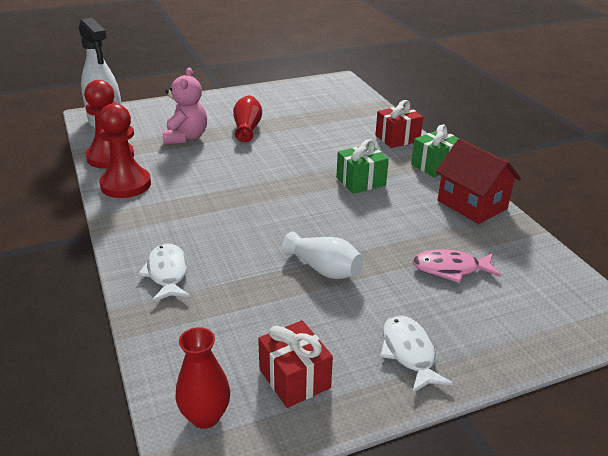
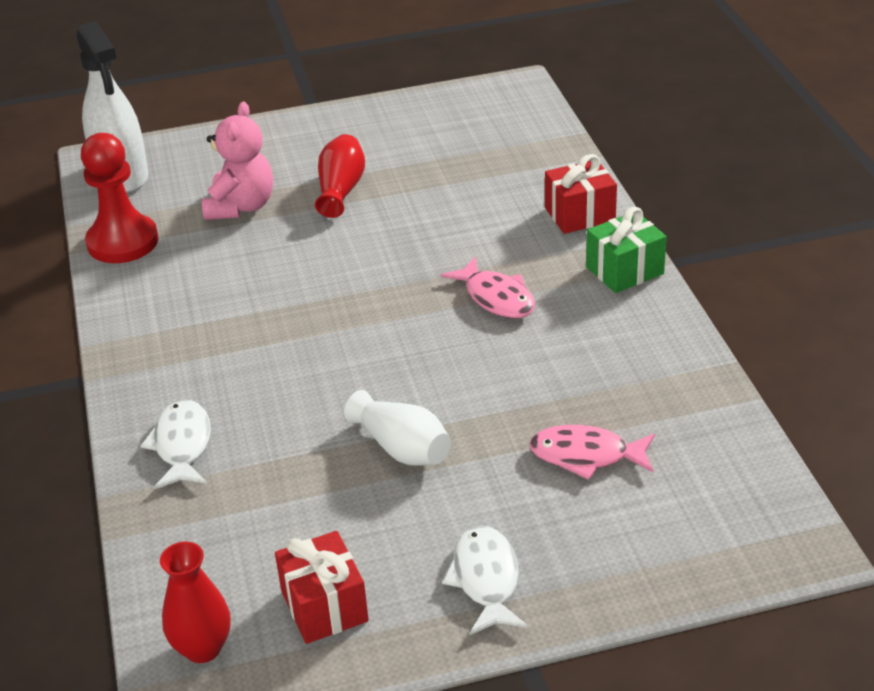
camera: 10 degrees right, 5 degrees up
(126, 184) = (140, 294): red pawn -> none
(361, 181) = (496, 298): green gift -> pink fish
(472, 205) = (658, 346): red house -> none

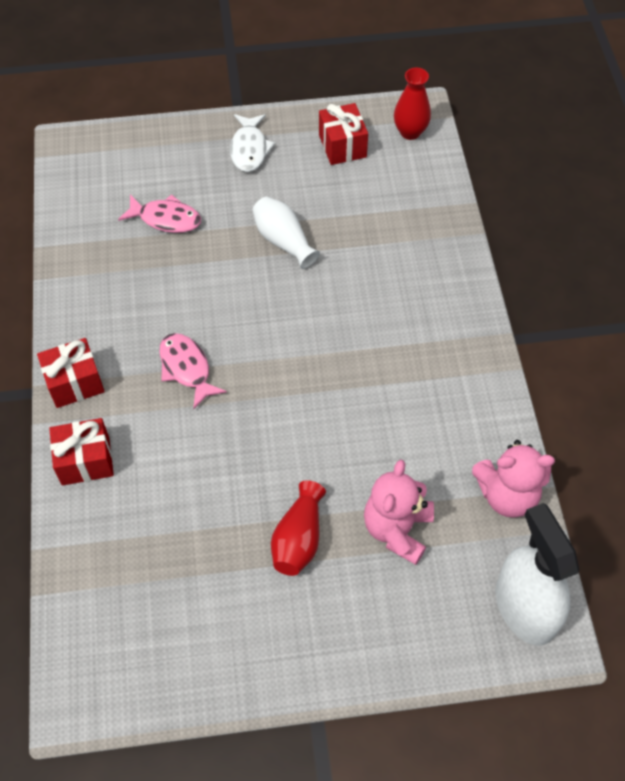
camera: 175 degrees left, 20 degrees up
(123, 242) = (507, 494): red pawn -> pink teddy bear
(182, 445) = (432, 264): white fish -> none
(624, 270) = (75, 383): green gift -> red gift

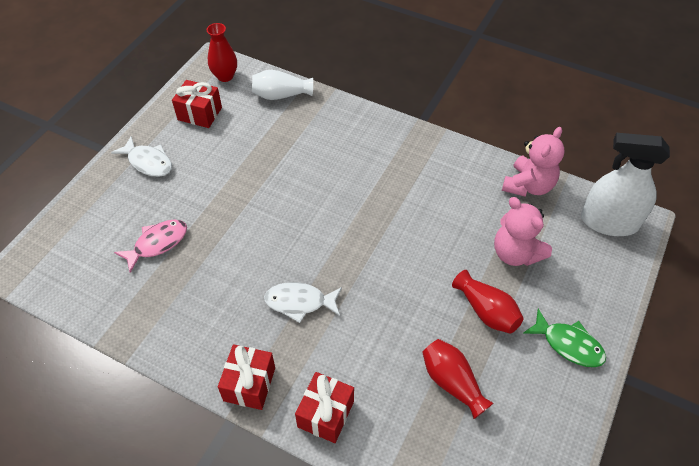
camera: 55 degrees left, 5 degrees down
(186, 368) = (299, 302): pink fish -> white fish
(191, 550) = (452, 382): none -> red vase
(283, 241) = (245, 187): white vase -> white vase (281, 95)
(315, 641) = (568, 344): none -> green fish

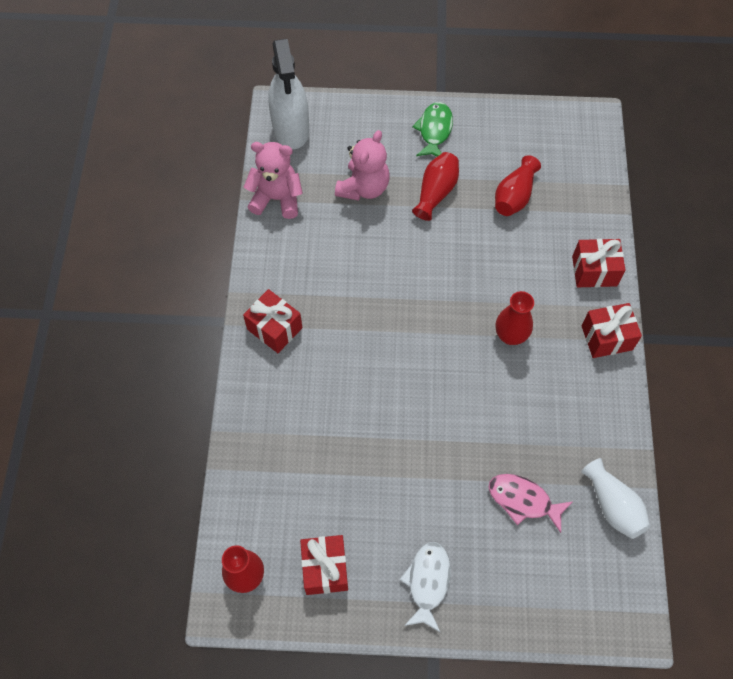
camera: 115 degrees left, 10 degrees up
(281, 95) = (251, 488): white vase -> white vase (613, 505)
(299, 302) = (510, 336): white fish -> red vase
(398, 145) = (274, 328): none -> red gift

